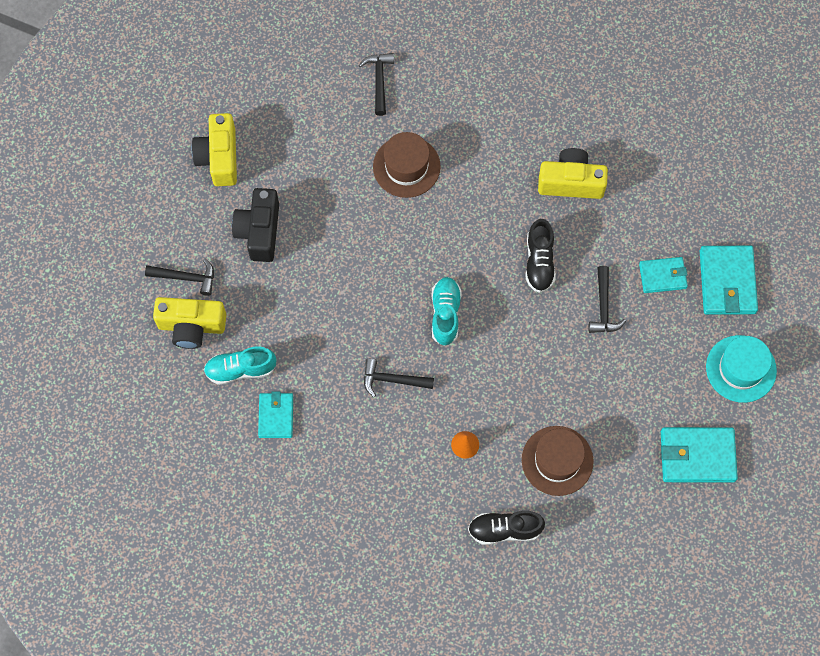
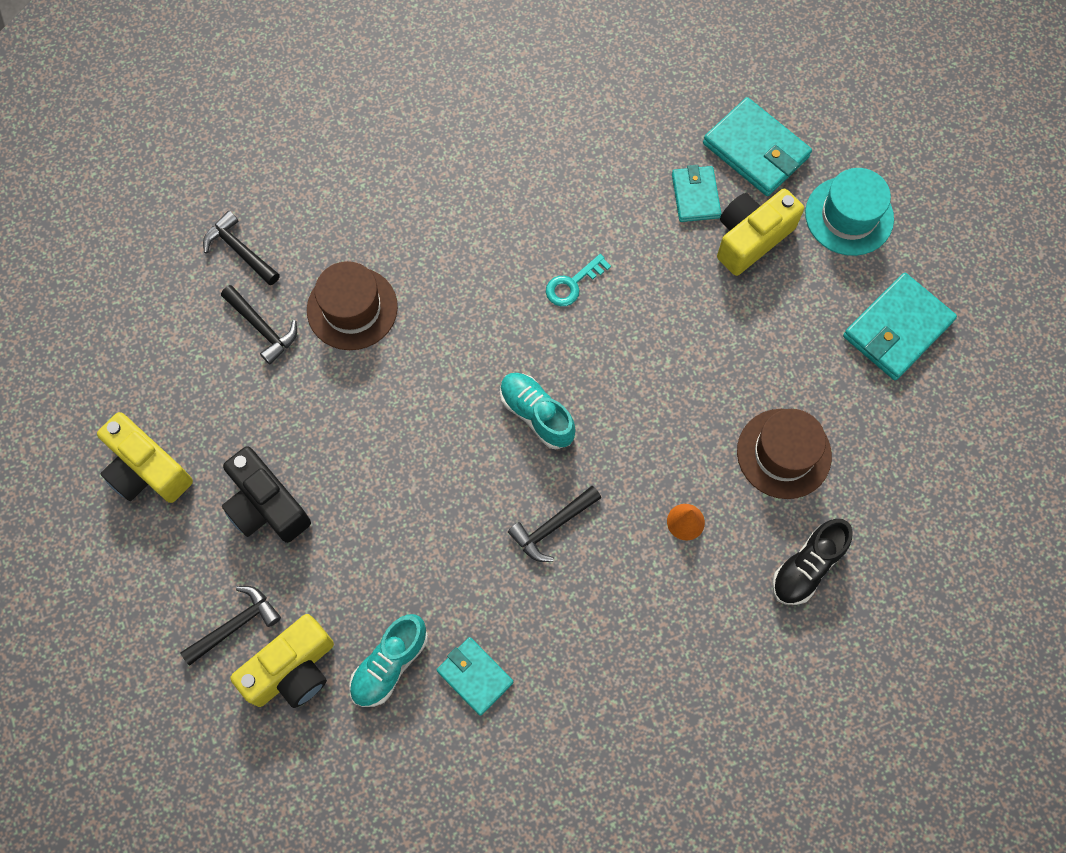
camera: 45 degrees left, 0 degrees up
(539, 262) = (572, 284): black shoe -> turquoise key
(571, 182) = (524, 185): yellow camera -> yellow camera (751, 238)
(603, 307) = (674, 272): black hammer -> black hammer (262, 328)
(662, 276) = (695, 196): turquoise wallet -> turquoise wallet turned 45 degrees counterclockwise

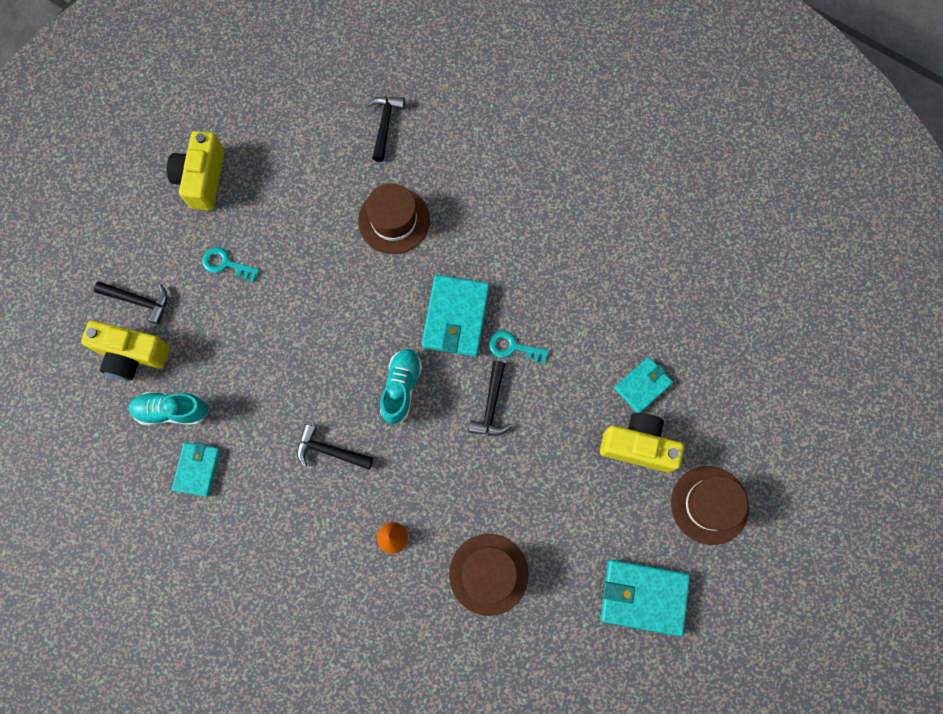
camera: 55 degrees right, 5 degrees up
(262, 328) = (341, 176): black hammer -> black hammer (491, 406)
(266, 506) = (226, 264): black camera -> turquoise key
(755, 150) = (711, 404): turquoise wallet -> turquoise wallet (456, 317)
(807, 567) = (415, 643): black shoe -> none
(849, 216) = (709, 505): turquoise hat -> brown hat

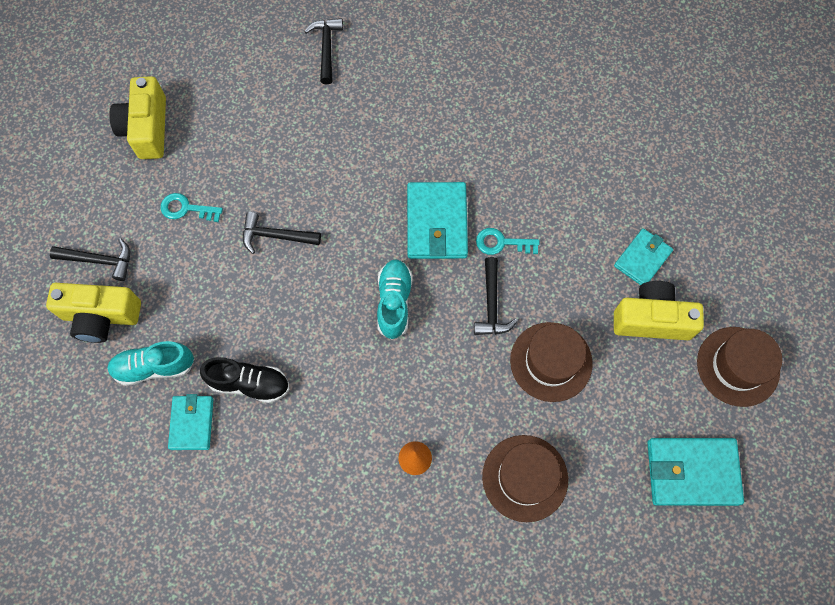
camera: 10 degrees left, 5 degrees down
(255, 441) = (249, 383): none -> black shoe
(329, 451) = (331, 379): black hammer -> black hammer (275, 236)
(394, 220) = (354, 138): brown hat -> brown hat (551, 361)

